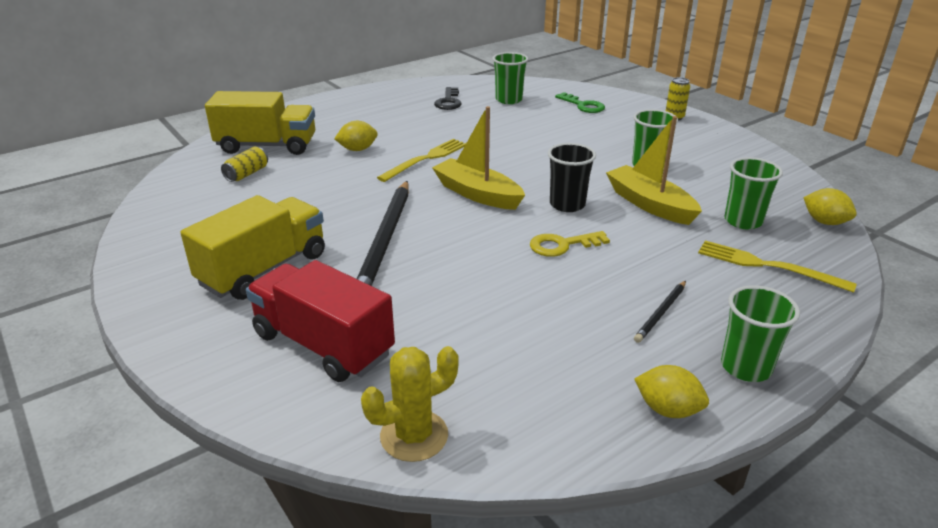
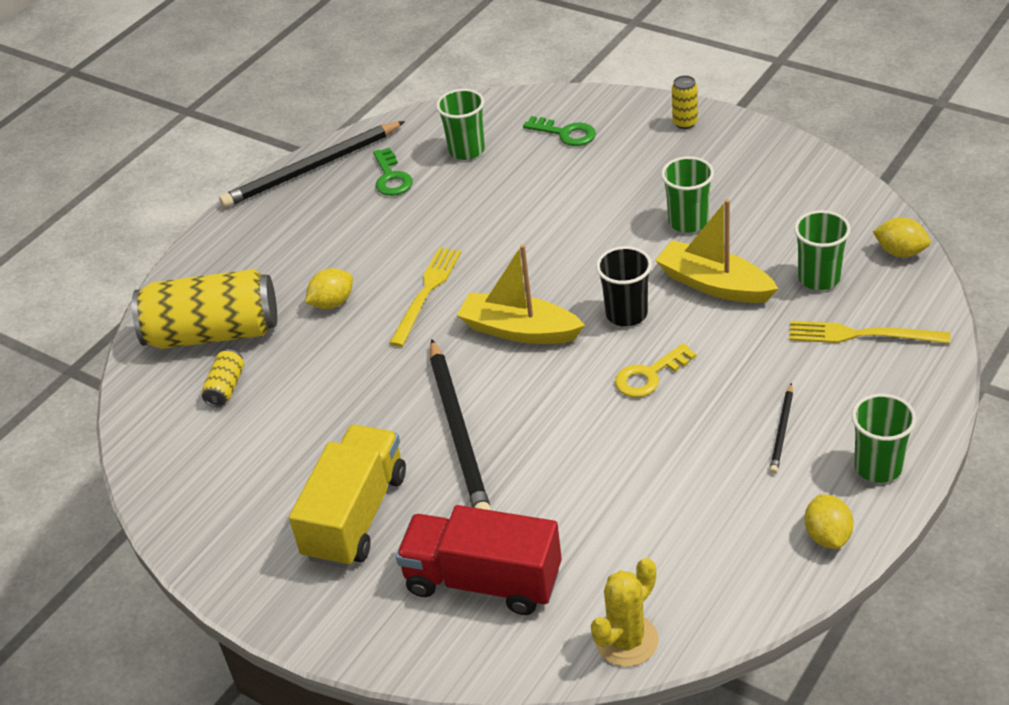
camera: 15 degrees left, 10 degrees up
(267, 146) = (213, 333): yellow truck -> yellow can
(402, 88) = (312, 168): none -> black pencil
(449, 102) = (391, 177): black key -> green key
(667, 409) = (827, 536): yellow lemon -> yellow lemon turned 75 degrees clockwise

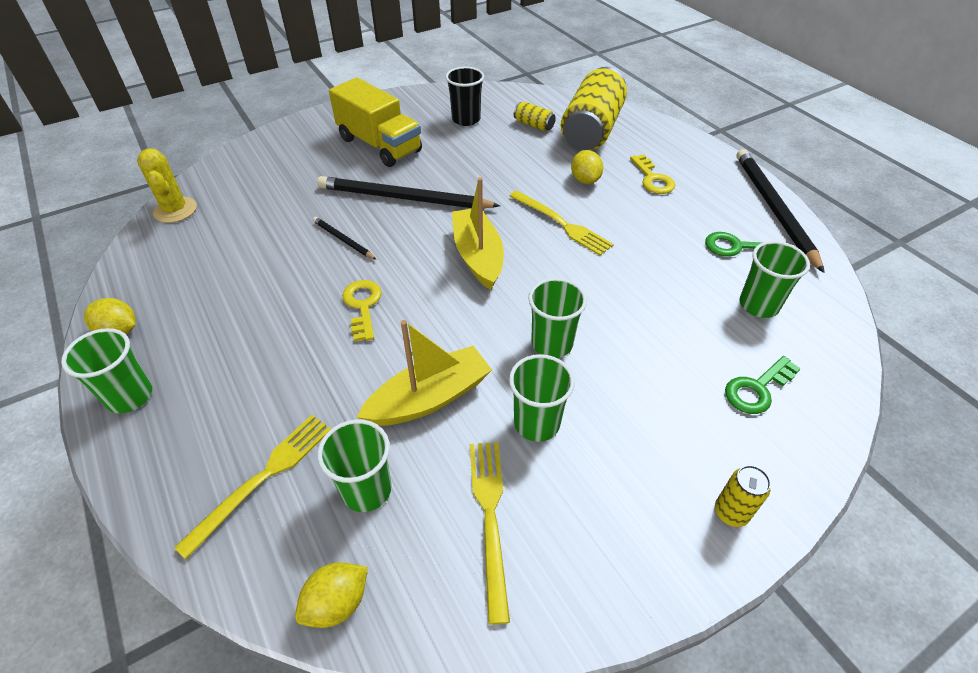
camera: 110 degrees right, 5 degrees up
(301, 255) = (653, 179): none -> yellow key
(483, 581) = (280, 174): red truck -> none
(519, 330) = (478, 256): yellow boat -> yellow boat turned 60 degrees counterclockwise
(600, 242) = (552, 344): none -> green cup
(626, 314) = (443, 322): black cup -> black cup (466, 119)
(782, 430) = (228, 356): black pencil -> black pencil (343, 240)
(783, 214) = (490, 517): none -> yellow fork

